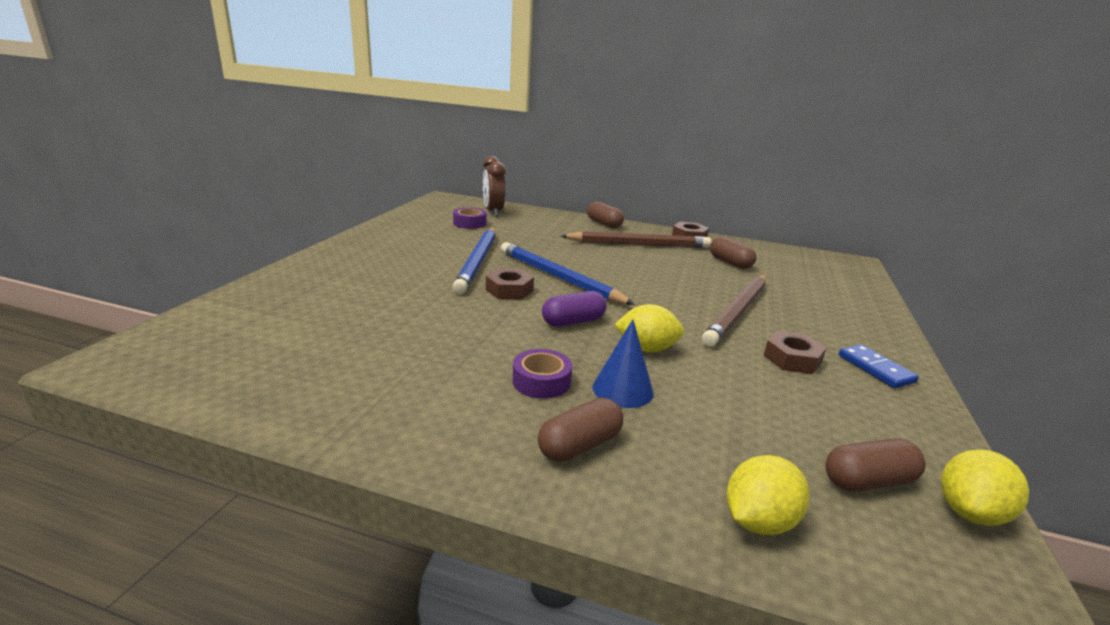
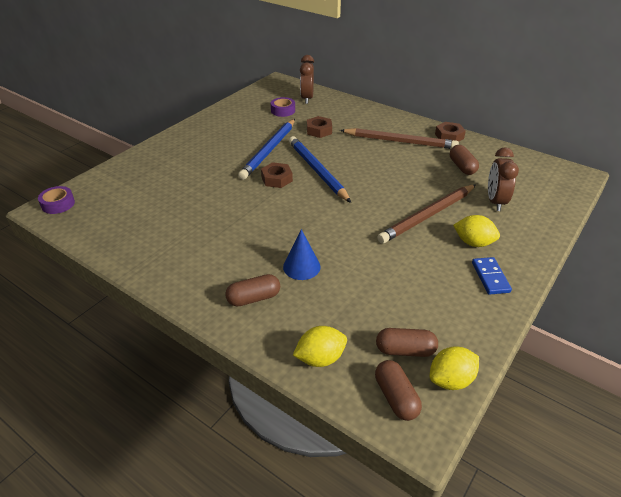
camera: 20 degrees right, 15 degrees up
(541, 381) = (257, 254): purple tape -> purple tape (58, 204)
(573, 321) = (303, 211): purple capsule -> none
(604, 224) = (387, 117): brown capsule -> brown capsule (396, 397)
(646, 349) = (337, 239): yellow lemon -> yellow lemon (473, 243)
(792, 359) = (434, 261): brown nut -> brown nut (319, 130)
(798, 291) = (495, 201): none -> brown clock

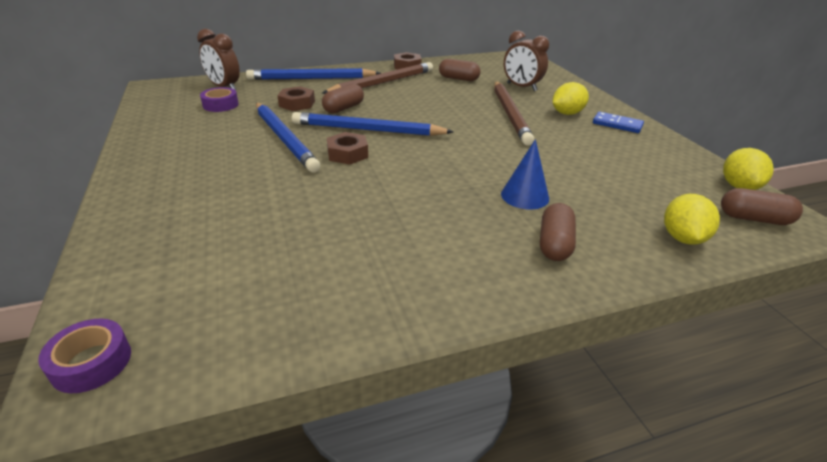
camera: 55 degrees left, 5 degrees down
(364, 115) = (311, 78): none -> blue pencil
(405, 350) = (691, 191): brown capsule -> brown capsule (343, 108)

